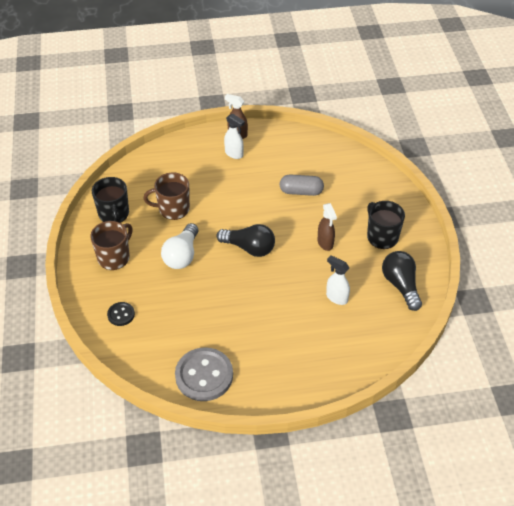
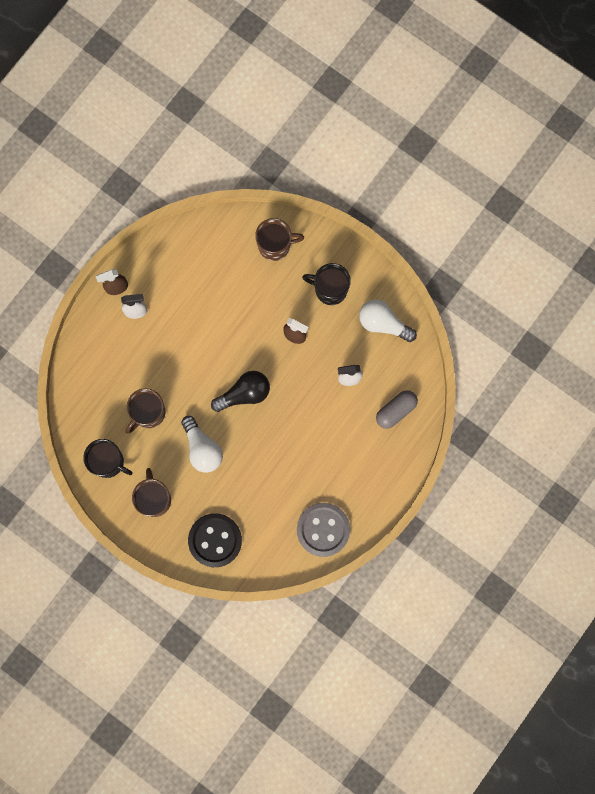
camera: 45 degrees left, 30 degrees up
(121, 314) = (215, 540): black button -> black button, size x2.03
(301, 191) = (228, 301): grey capsule -> grey capsule (396, 411)
(369, 186) = (275, 245): none -> brown mug
(401, 285) = (383, 324): black light bulb -> white light bulb

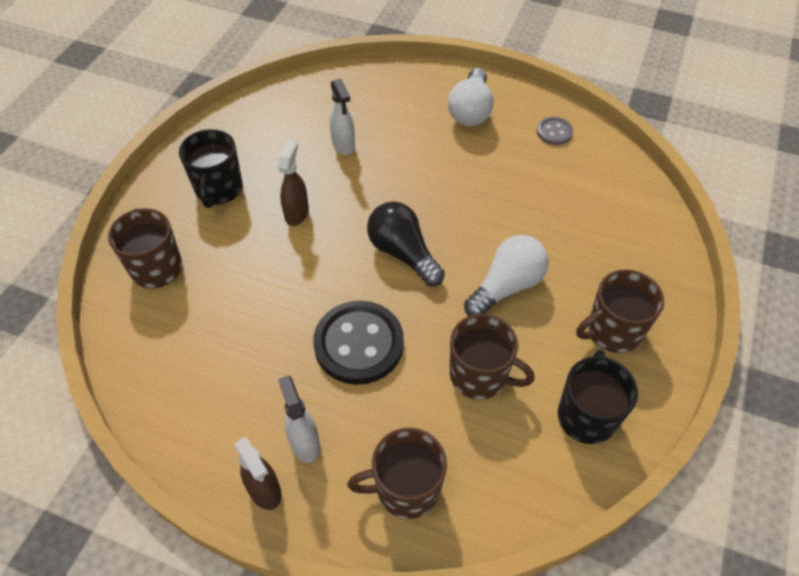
camera: 105 degrees left, 25 degrees down
(97, 356) = (406, 488): none -> brown mug
(215, 540) = (631, 240): black button -> black button (359, 344)
(323, 529) = (554, 132): grey button -> grey button, size x0.49
(383, 324) = (258, 126): white light bulb -> white light bulb (470, 110)
(396, 411) = (372, 95): grey capsule -> none

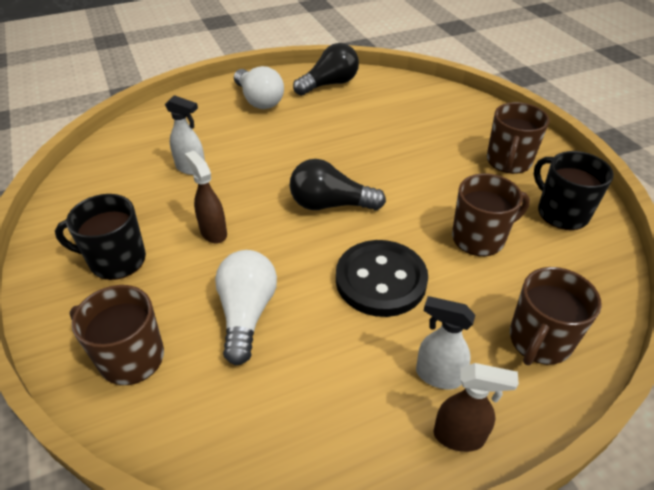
camera: 45 degrees left, 10 degrees down
(218, 189) = (116, 260): black mug -> black mug turned 135 degrees clockwise
(506, 286) = (421, 179): white light bulb -> white light bulb (247, 314)
(554, 132) = (329, 84): grey button -> black light bulb

